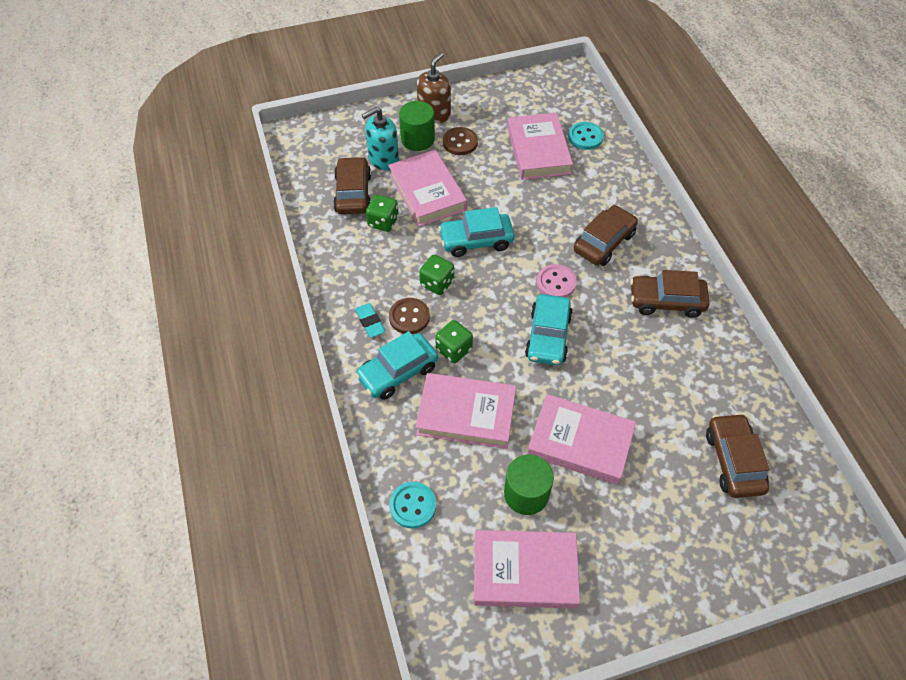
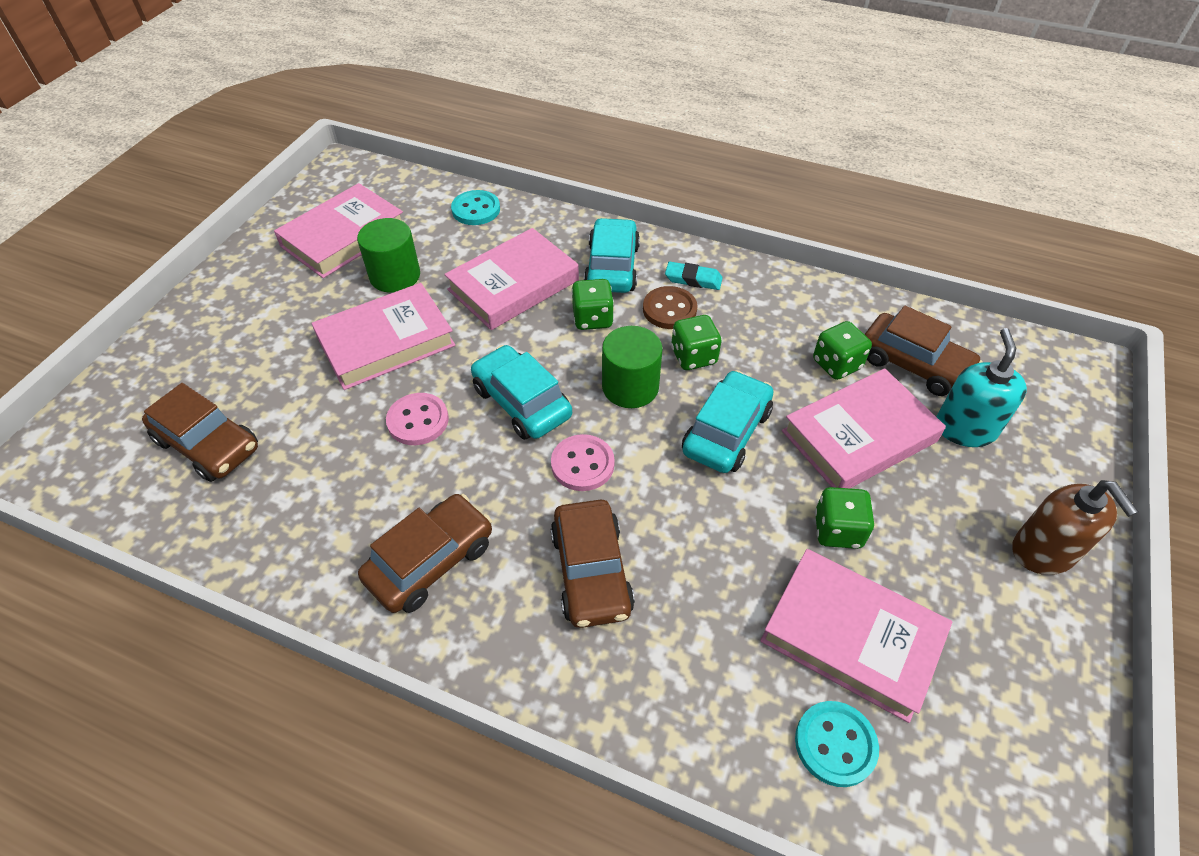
camera: 130 degrees right, 5 degrees down
(417, 139) = (987, 492): green cylinder -> green cylinder (630, 387)
(427, 192) = (859, 436): pink book -> pink book turned 45 degrees counterclockwise
(460, 142) = (945, 540): brown button -> none
(491, 176) = (837, 530): none -> green dice
(609, 373) = (418, 421): none -> pink button

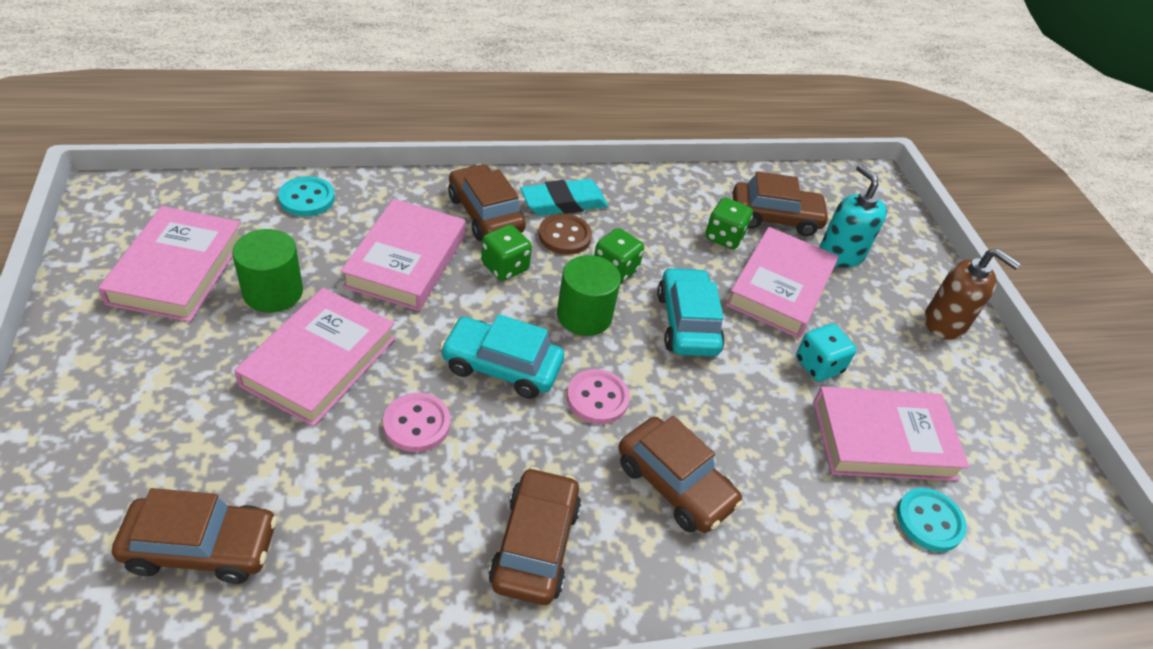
camera: 40 degrees left, 5 degrees down
(612, 267) = (485, 214): turquoise car -> brown car
(693, 279) = (563, 203): turquoise eraser -> turquoise eraser, size x1.57
(837, 530) = (818, 365): green dice -> turquoise dice

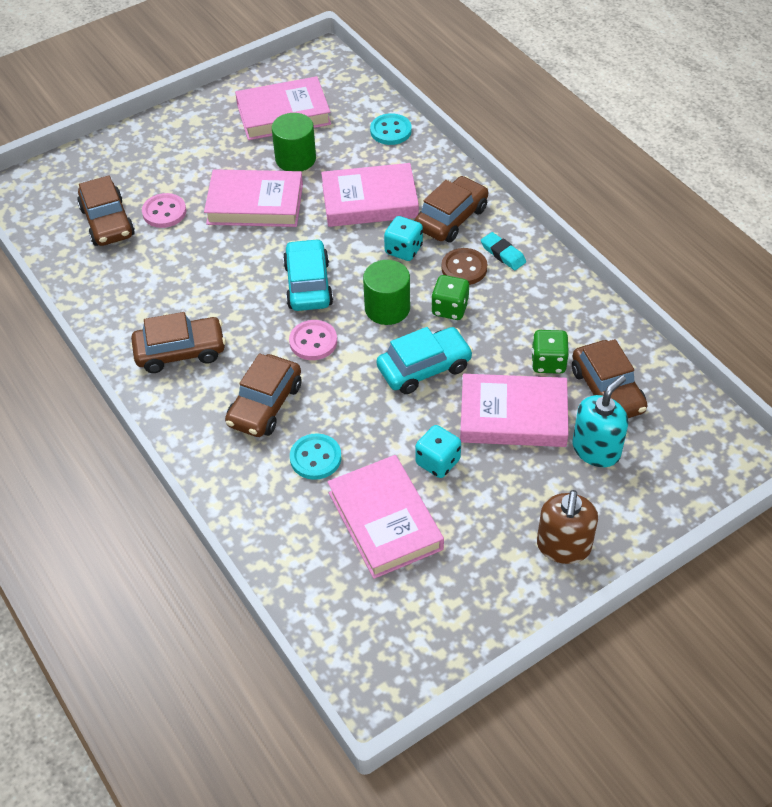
camera: 75 degrees right, 5 degrees up
(417, 424) = (235, 265): pink button -> pink button (164, 212)
(505, 267) = (403, 250): green dice -> turquoise dice
(563, 203) = (503, 254): turquoise eraser -> turquoise eraser, size x0.64
(929, 521) = (321, 564): turquoise button -> turquoise button (315, 458)

